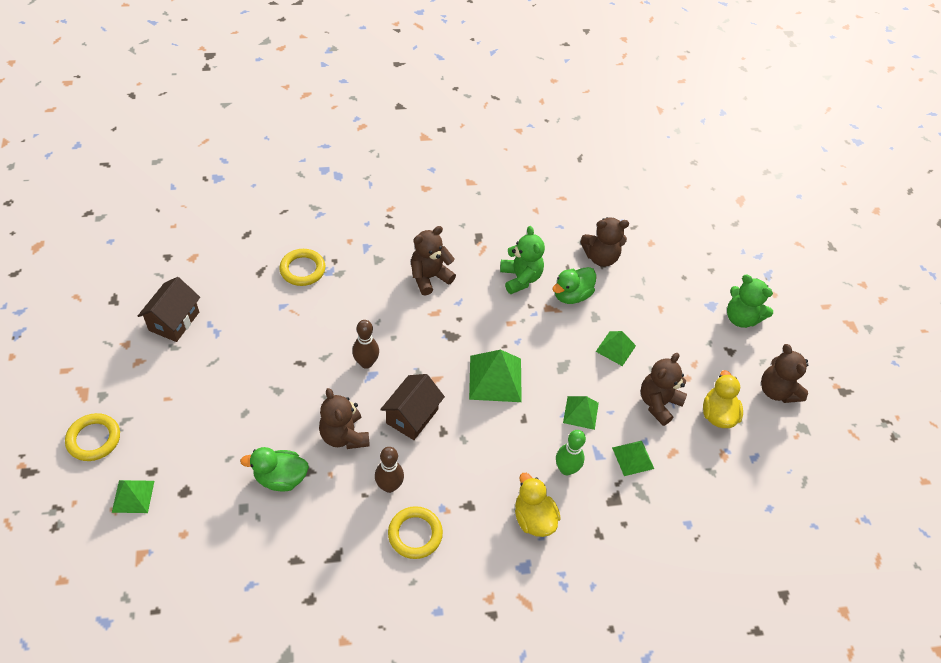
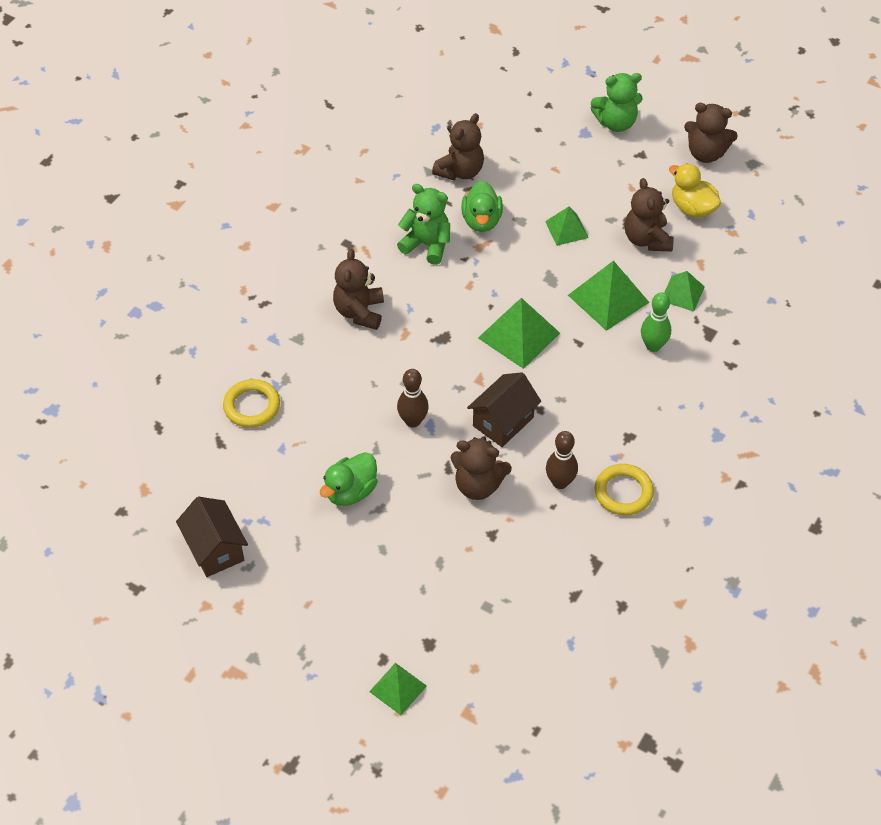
camera: 45 degrees left, 0 degrees up
(94, 439) = (301, 690): yellow ring -> none
(280, 478) = (480, 559): green duck -> green duck (351, 491)
(412, 416) = (503, 421): brown house -> brown house turned 60 degrees clockwise
(533, 518) = (679, 399): yellow duck -> none
(581, 412) = (608, 298): green pyramid -> green pyramid, size x1.65

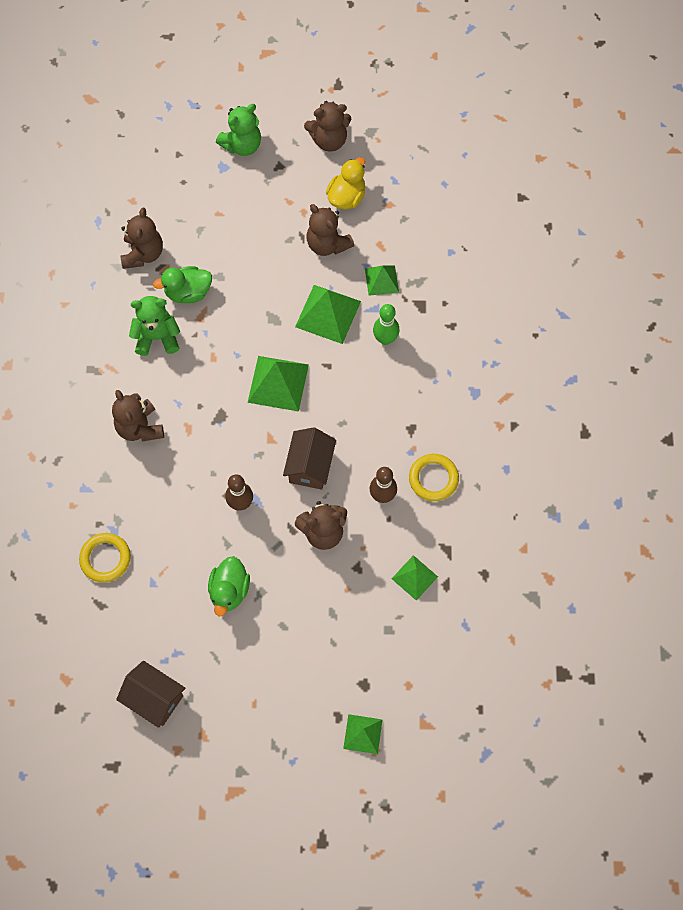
camera: 30 degrees left, 15 degrees up
(481, 221) = (188, 292): green duck -> green duck turned 105 degrees clockwise
(566, 229) = (260, 266): green pyramid -> green pyramid (414, 577)
(692, 208) = (346, 197): yellow duck -> yellow duck turned 105 degrees clockwise

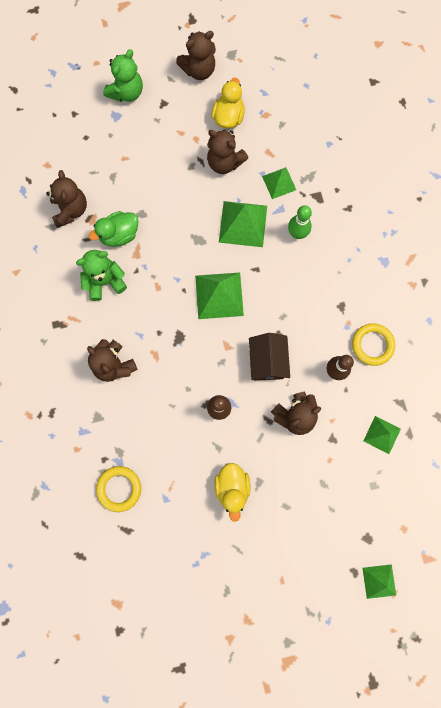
camera: 15 degrees left, 10 degrees up
(154, 698) = (197, 599): brown house -> none
(229, 590) = (232, 488): green duck -> yellow duck

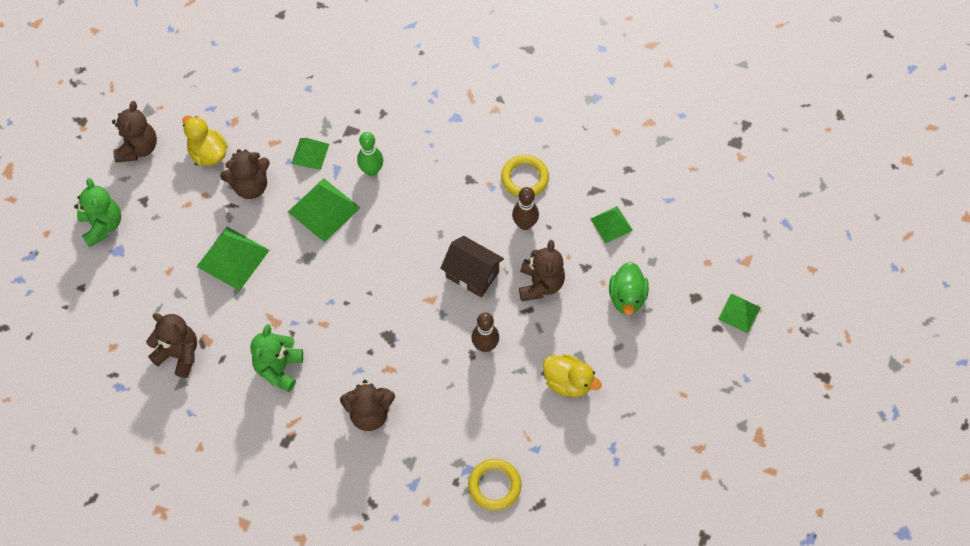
camera: 55 degrees left, 15 degrees down
(119, 235) = (243, 325): green duck -> green duck (627, 297)
(219, 295) = (376, 275): green pyramid -> green pyramid (233, 258)

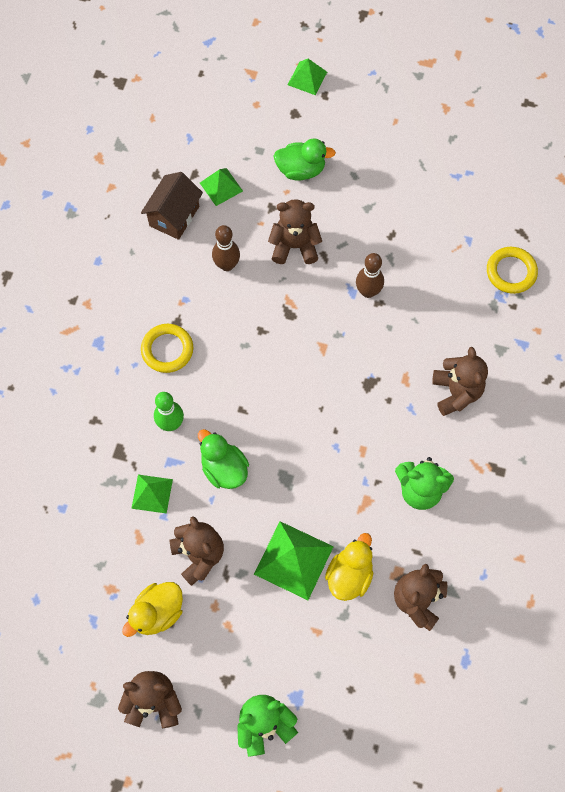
camera: 95 degrees left, 5 degrees up
(323, 209) = (224, 469): green pyramid -> green duck
(472, 274) = (290, 310): brown house -> brown house (174, 216)
(524, 178) = (172, 269): yellow ring -> yellow ring (167, 350)
(568, 382) = (397, 216): yellow duck -> yellow duck (349, 575)

